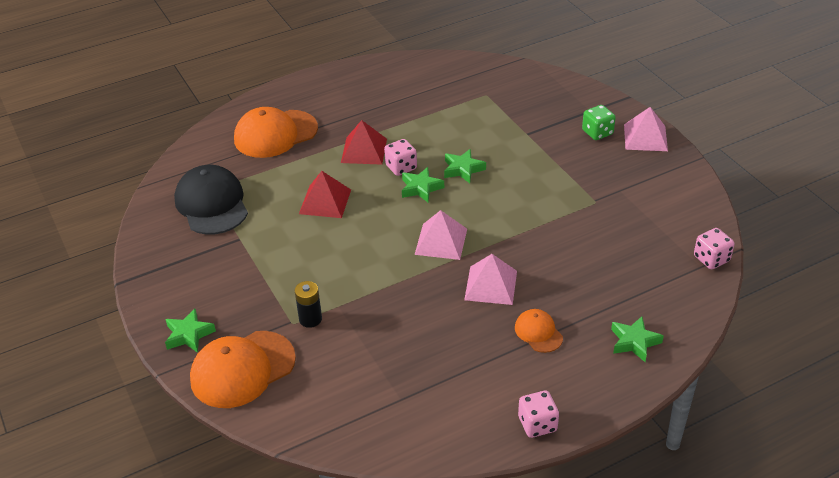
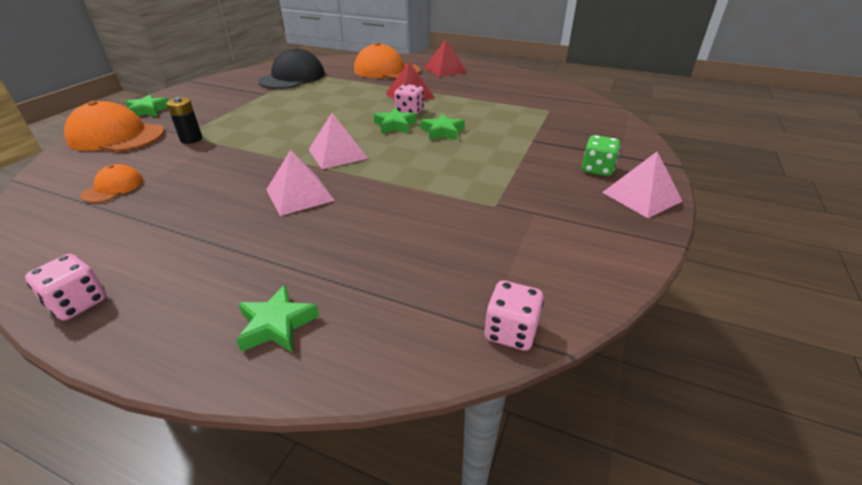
camera: 50 degrees right, 5 degrees down
(325, 201) = (335, 102): red pyramid -> red pyramid (445, 69)
(538, 332) = (246, 246): orange cap -> orange cap (113, 187)

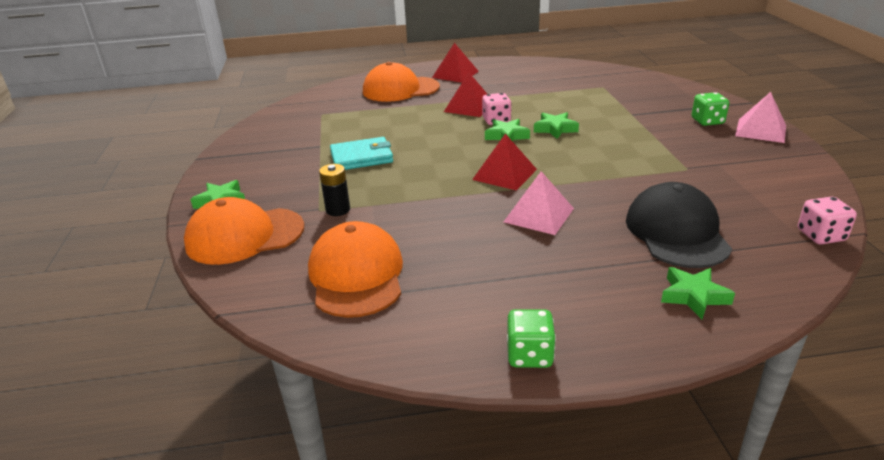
camera: 30 degrees left, 5 degrees down
(78, 303) = (529, 355): pink dice -> green dice
(113, 187) = (356, 275): orange cap -> orange cap, size x1.94
(273, 109) = (361, 157): none -> turquoise wallet
(292, 77) = (315, 122): black cap -> black cap (676, 232)
(337, 154) = (504, 174): pink pyramid -> red pyramid

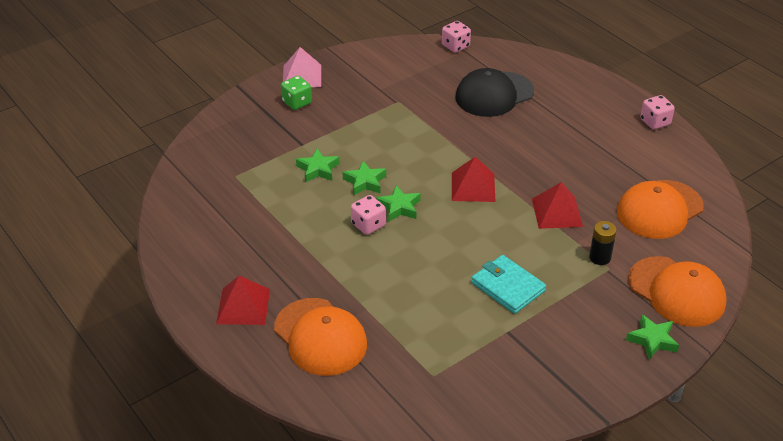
camera: 120 degrees left, 10 degrees up
(469, 107) = (343, 256): red pyramid -> red pyramid (557, 212)
(529, 355) = (655, 122): green dice -> pink dice
(539, 215) = (520, 153): pink pyramid -> none
(693, 296) = (556, 81): green star -> green star (318, 169)

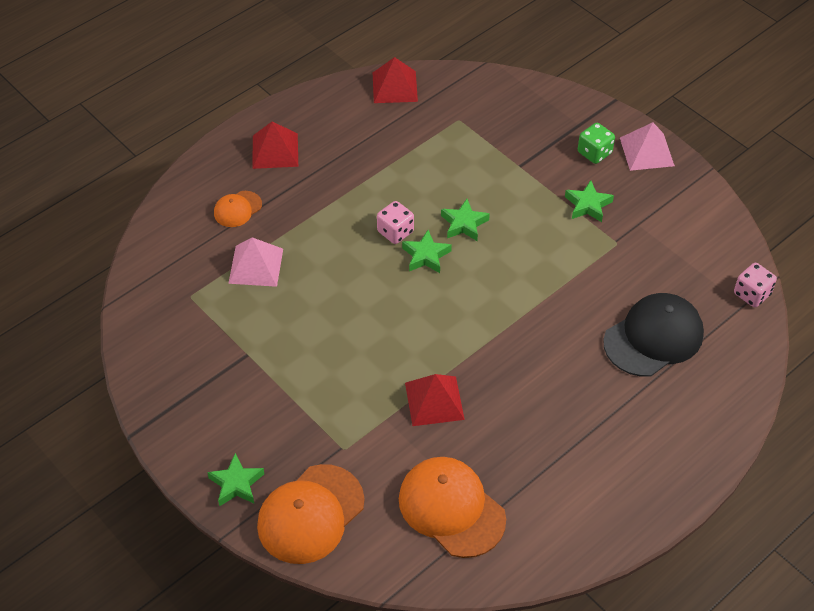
camera: 85 degrees right, 10 degrees up
(318, 169) = (479, 183): green star -> green star (588, 205)
(320, 337) = (237, 209): orange cap -> orange cap, size x0.51
(398, 323) = (256, 265): none -> pink pyramid
(473, 187) = (469, 320): red pyramid -> red pyramid (395, 86)
(494, 94) = (653, 337): black cap -> black cap turned 90 degrees clockwise
(507, 287) = (310, 354): turquoise wallet -> none
(600, 257) = (361, 440): black battery -> none
(655, 122) = (632, 518): pink dice -> none

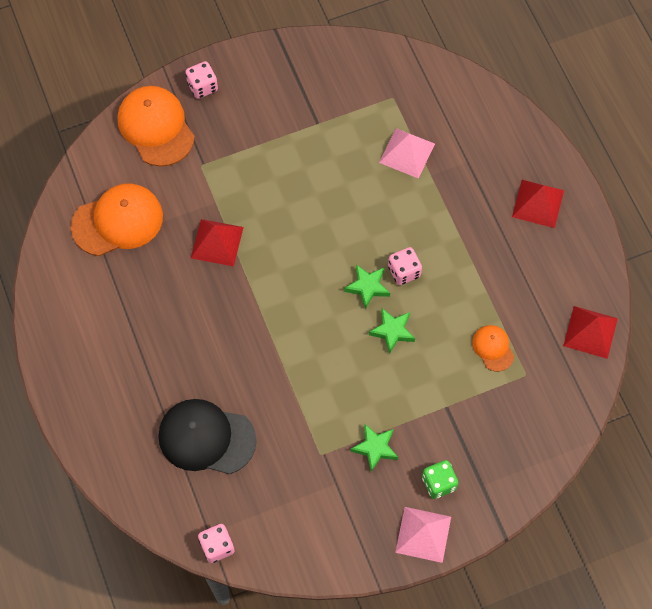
camera: 110 degrees right, 15 degrees up
(236, 484) = (202, 87): green star -> pink dice
(237, 209) = (476, 155): orange cap -> orange cap (493, 348)
(653, 337) = (206, 438): black cap -> black cap turned 120 degrees clockwise

